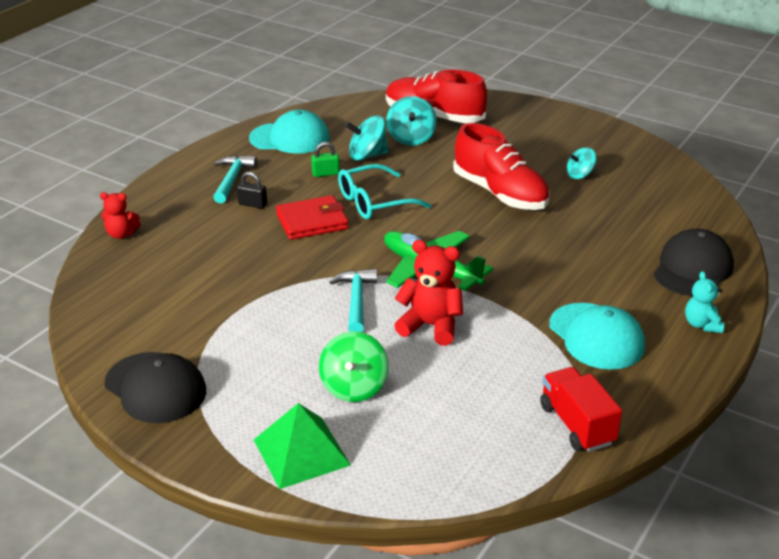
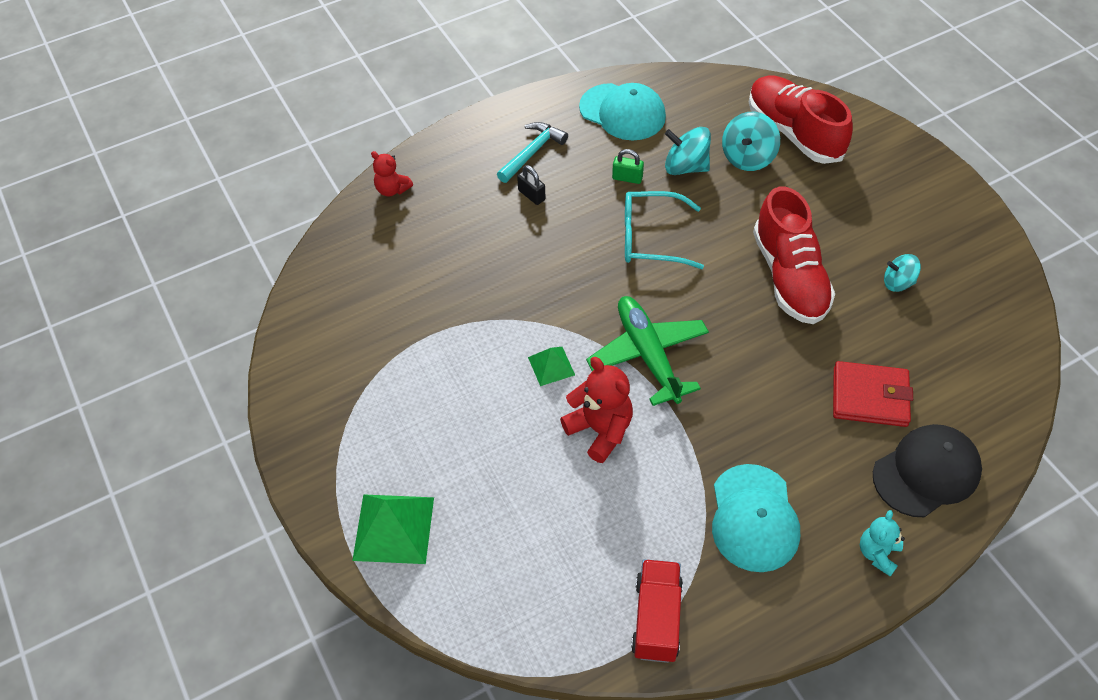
camera: 30 degrees right, 20 degrees up
(155, 388) = (319, 396): black cap -> none
(312, 221) = (573, 241): red wallet -> red wallet (870, 397)
(354, 387) = (483, 474): green spinning top -> none
(356, 300) = (551, 366): turquoise hammer -> green pyramid

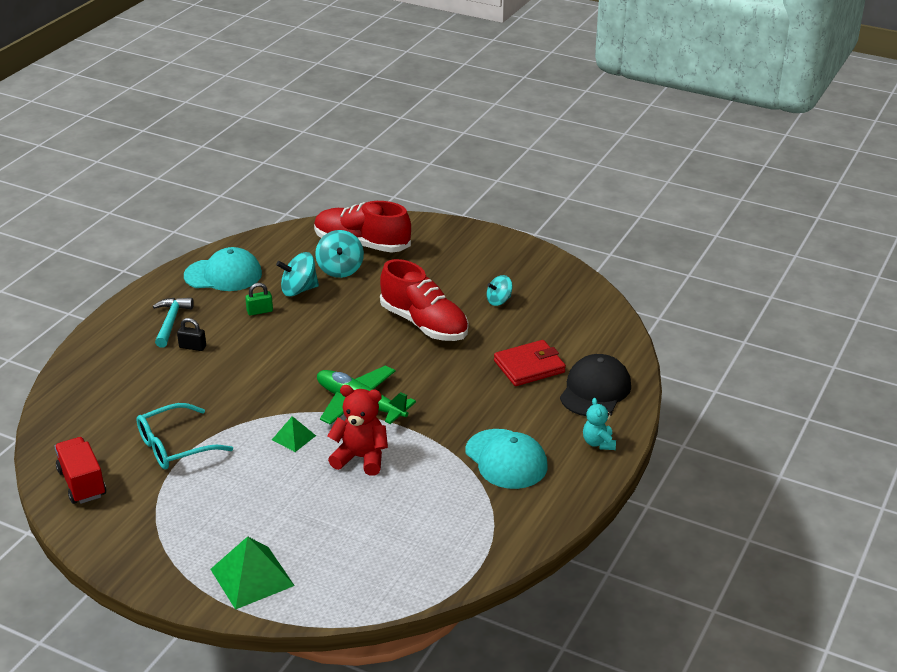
camera: 35 degrees left, 20 degrees down
(392, 189) = (71, 384): red teddy bear -> none
(650, 238) = (307, 339): turquoise glasses -> turquoise glasses (174, 446)
(656, 619) = (485, 539): red truck -> red truck (82, 483)

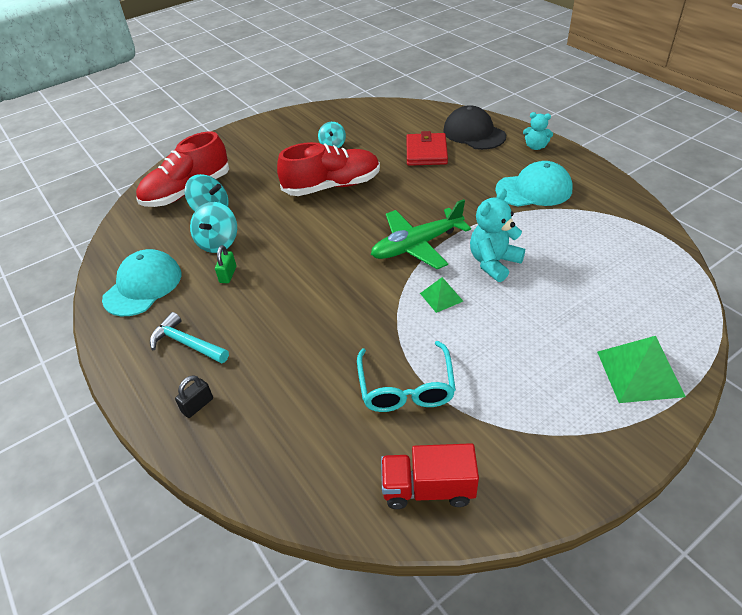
camera: 60 degrees left, 10 degrees up
(192, 347) = (245, 336): black padlock -> black padlock (197, 405)
(361, 458) = (493, 263): red teddy bear -> turquoise teddy bear

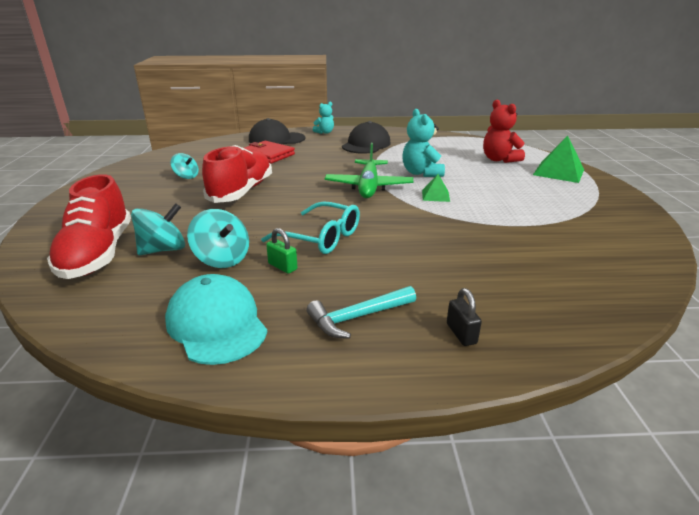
camera: 60 degrees left, 15 degrees down
(406, 388) = (519, 232): turquoise glasses -> turquoise glasses (321, 237)
(428, 488) = (626, 253): red truck -> none
(534, 190) = (366, 145): turquoise cap -> black cap
(619, 305) = (499, 159): none -> red teddy bear

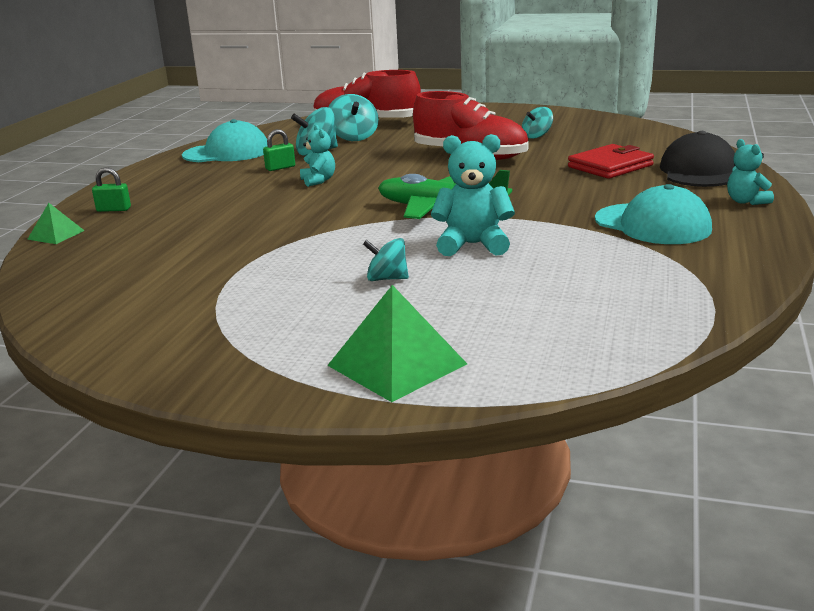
camera: 110 degrees right, 5 degrees down
(321, 237) = (318, 181): turquoise glasses -> turquoise teddy bear
(357, 317) = (179, 184): turquoise hammer -> none
(366, 145) = (652, 224): black cap -> turquoise cap
(435, 195) = (375, 240): green pyramid -> green pyramid (56, 235)
(461, 334) = (114, 209): black padlock -> green padlock
(484, 185) = (387, 279): none -> turquoise spinning top
(499, 159) = (509, 323): red teddy bear -> none

